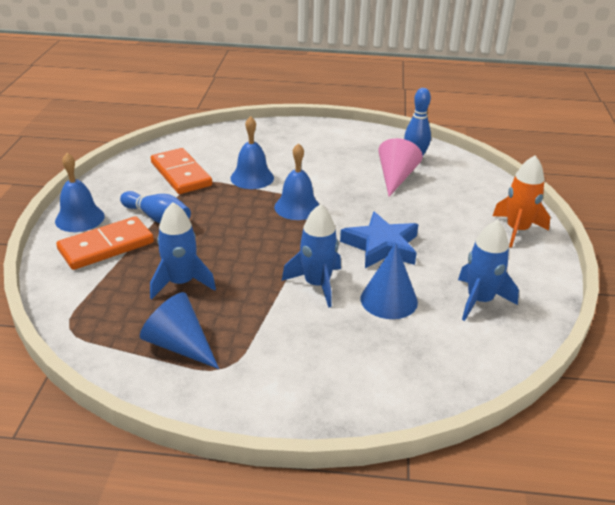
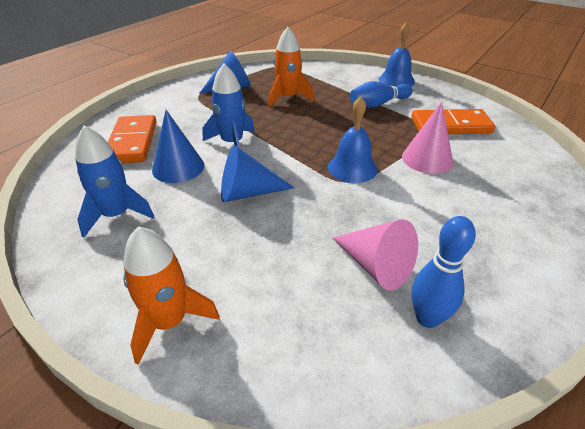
camera: 120 degrees right, 5 degrees up
(106, 246) = (353, 83): orange domino -> orange domino (132, 142)
(181, 283) = (288, 98): blue rocket -> orange rocket
(252, 178) = (427, 159): blue bell -> pink cone
(381, 246) = (247, 193): blue star -> blue cone

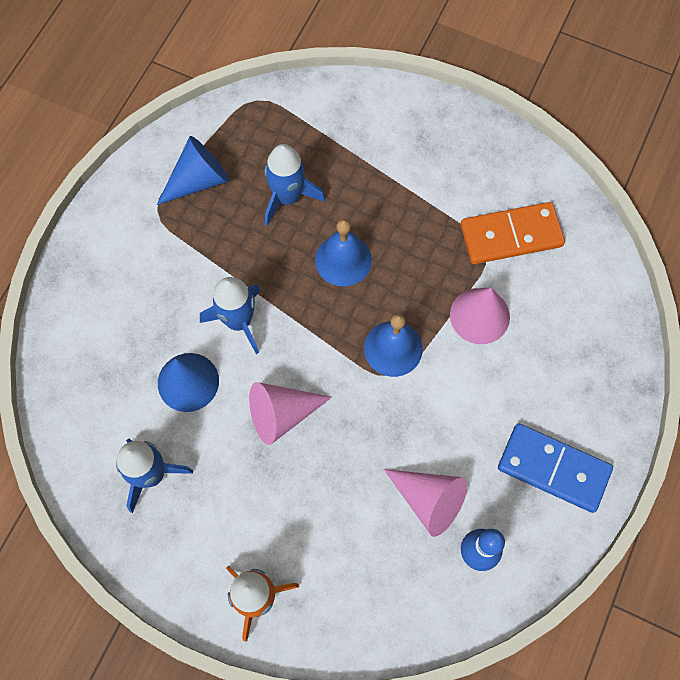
camera: 10 degrees left, 30 degrees up
(132, 142) = (111, 340): orange domino -> none
(247, 193) = (281, 414): blue cone -> pink cone
(288, 98) = (288, 197): orange rocket -> blue rocket
(378, 104) = (415, 194): blue bowling pin -> none
(396, 80) = (438, 120): blue bell -> blue bell (343, 260)
(508, 259) = (553, 469): none -> blue domino

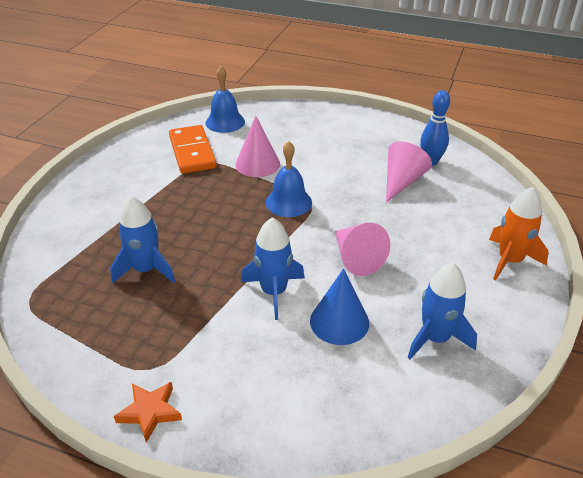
camera: 95 degrees left, 30 degrees down
(110, 213) = (150, 412): none -> orange star
(199, 180) = (117, 337): blue cone -> none
(343, 260) = (211, 232): blue bell -> blue bell (225, 122)
(553, 469) = (363, 134): blue domino -> none

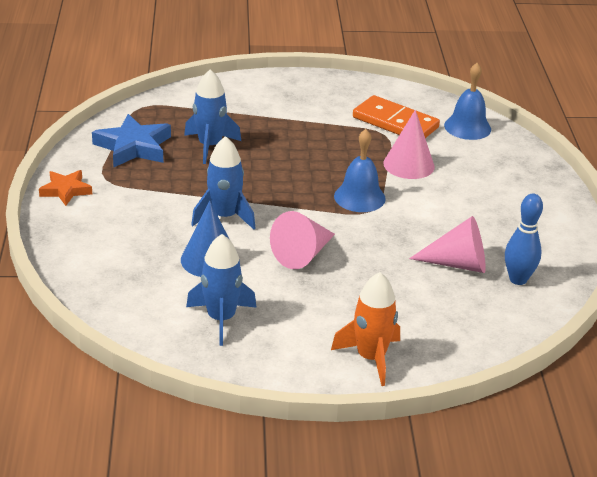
camera: 65 degrees right, 5 degrees down
(103, 328) = (133, 147): none -> blue star
(192, 152) = (395, 122): orange domino -> orange domino turned 75 degrees clockwise

